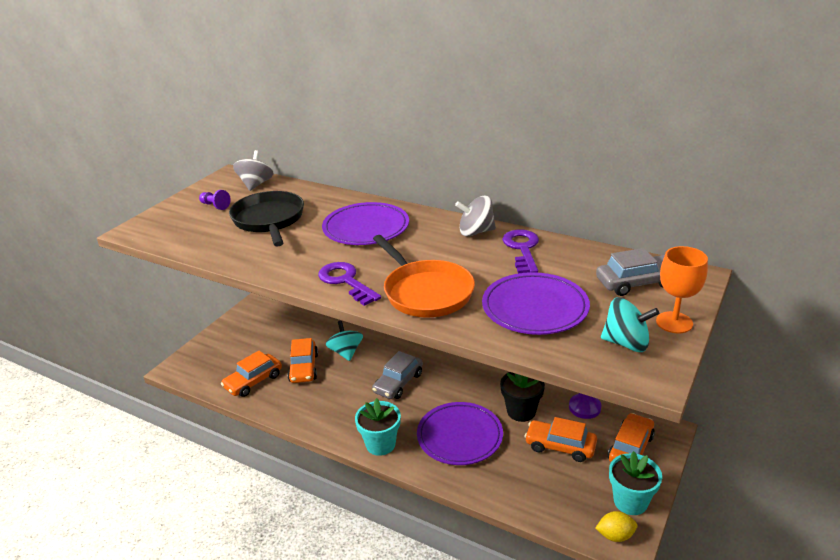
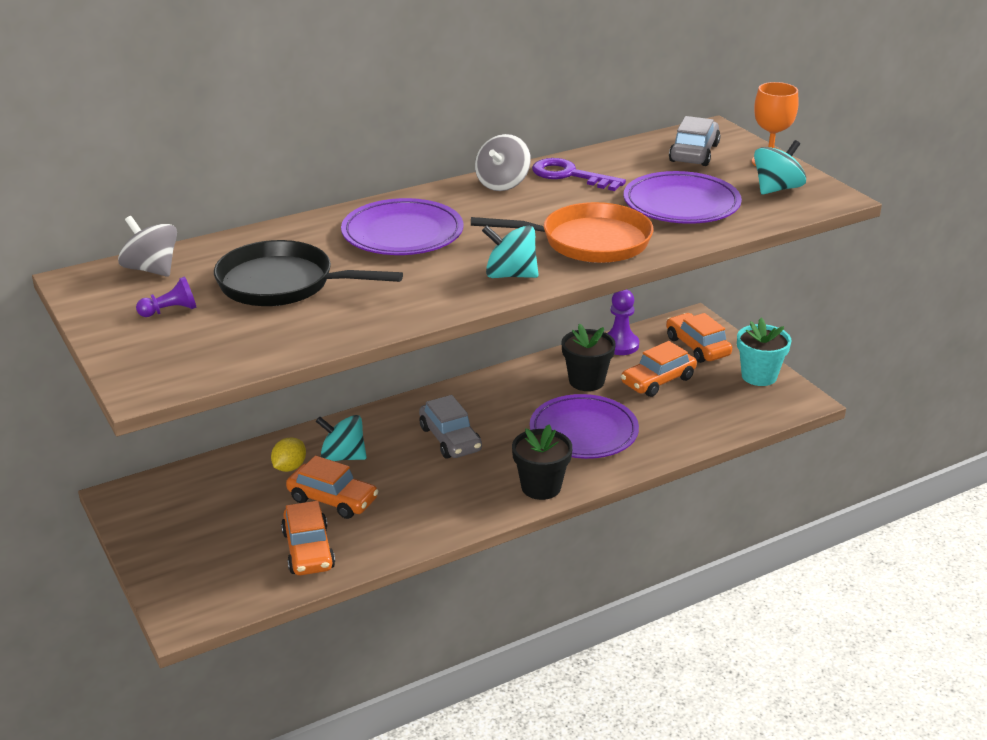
camera: 60 degrees left, 0 degrees up
(346, 281) = (510, 275): purple key -> turquoise spinning top
(380, 444) = (541, 487): turquoise flower pot -> black flower pot
(615, 535) = (789, 401): yellow lemon -> yellow lemon (289, 467)

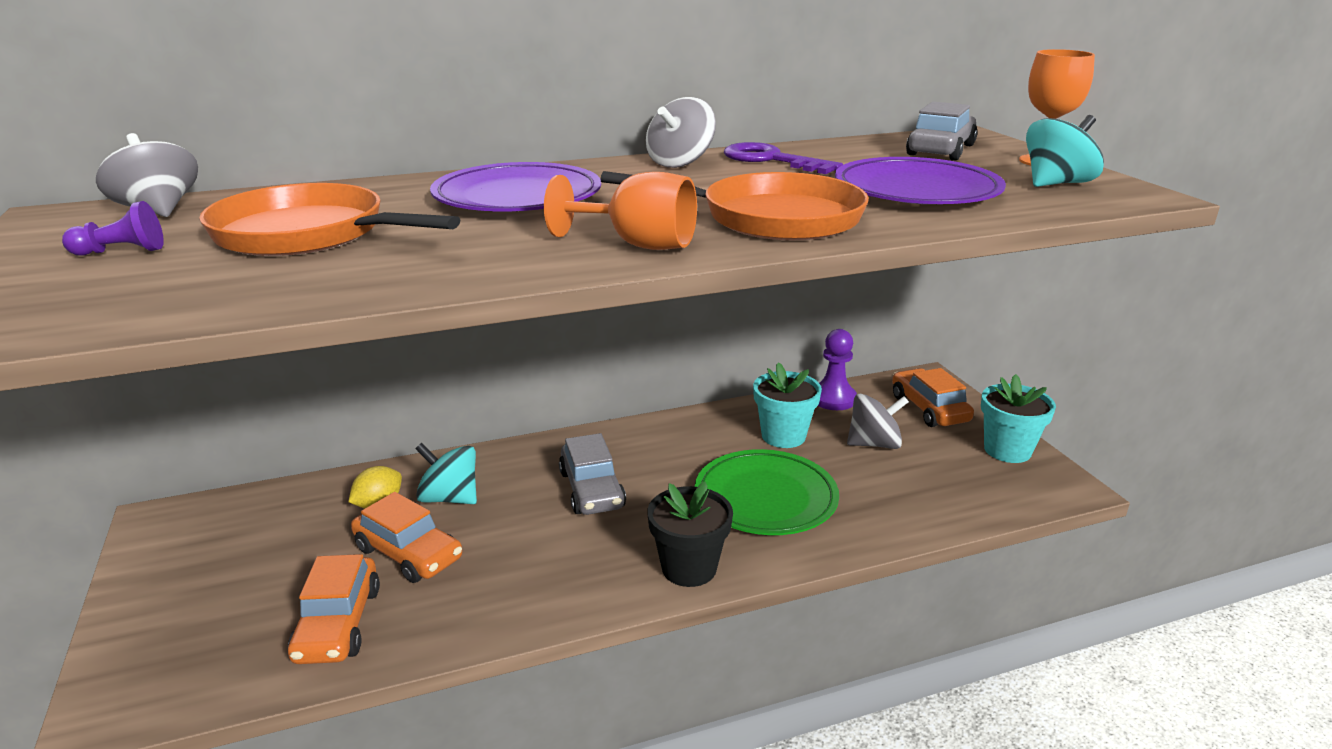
camera: 10 degrees right, 5 degrees down
(283, 284) = (308, 234): black pan -> orange pan
(510, 275) = (638, 245): turquoise spinning top -> orange goblet
(583, 432) = (765, 498): purple plate -> green plate
(586, 381) = (783, 436): black flower pot -> turquoise flower pot
(658, 381) = (874, 444): orange car -> grey spinning top

